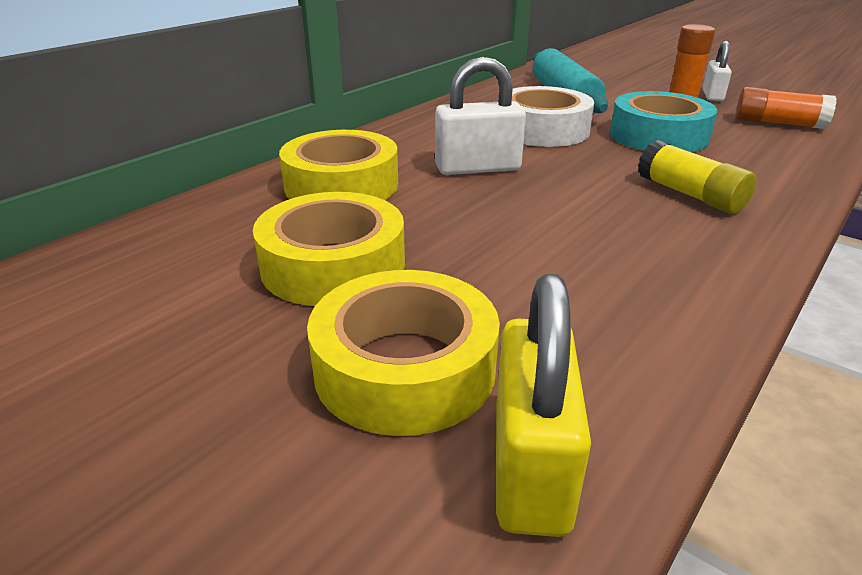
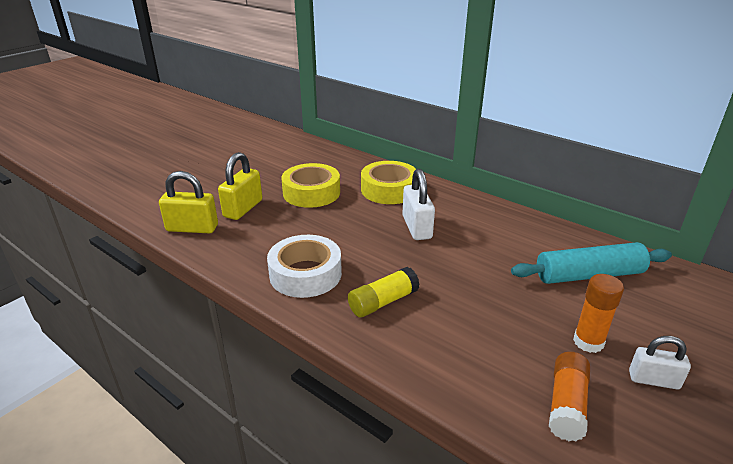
camera: 90 degrees right, 0 degrees up
(405, 368) = (243, 208): yellow tape -> yellow padlock
(542, 130) = (494, 256): white tape -> white tape (305, 274)
(658, 136) = (498, 311): turquoise tape -> none

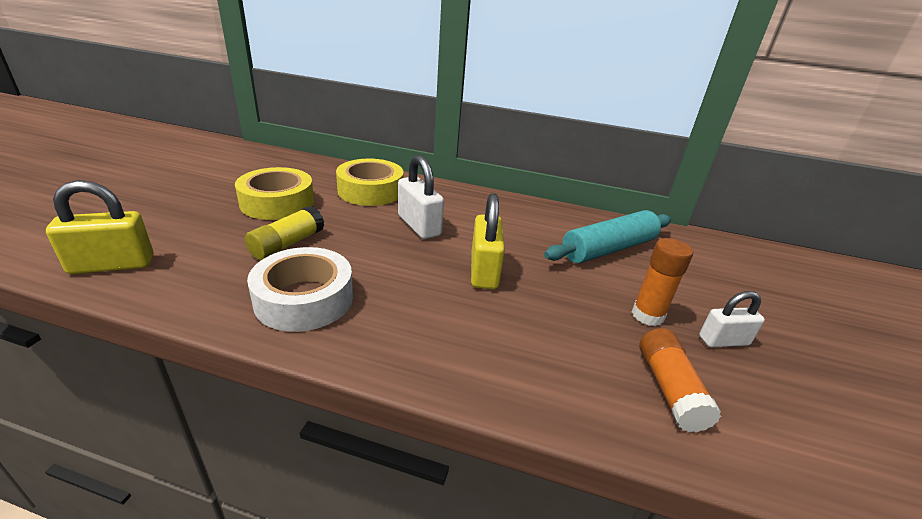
camera: 25 degrees left, 0 degrees up
(243, 208) = (187, 230): yellow padlock -> yellow padlock (484, 271)
(383, 302) = (418, 315): yellow glue stick -> yellow glue stick (287, 244)

